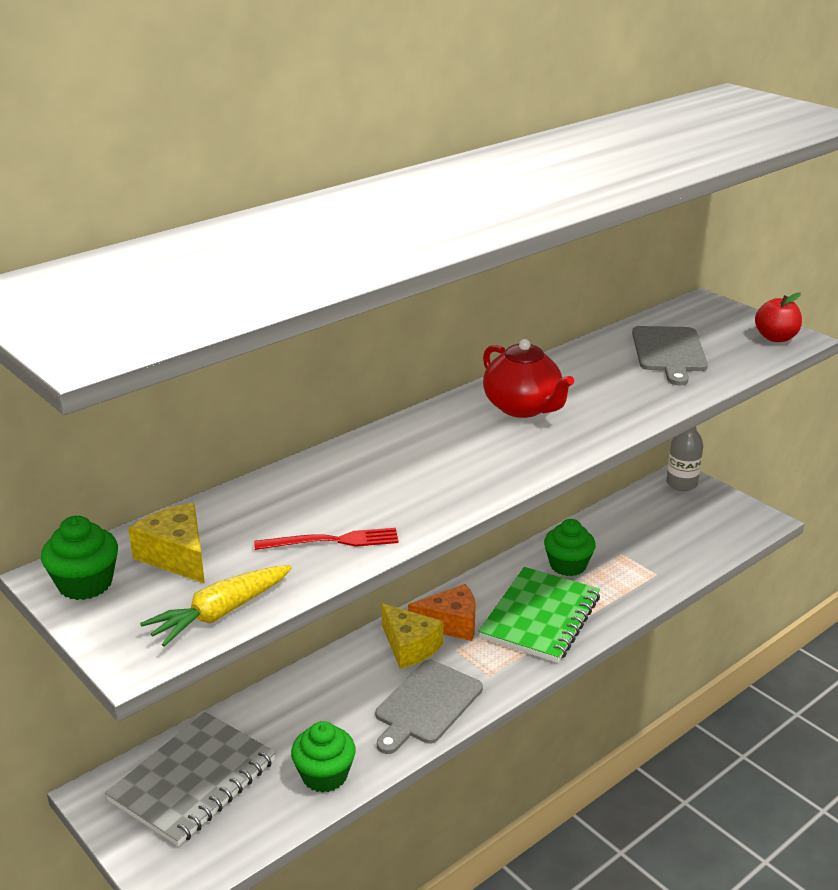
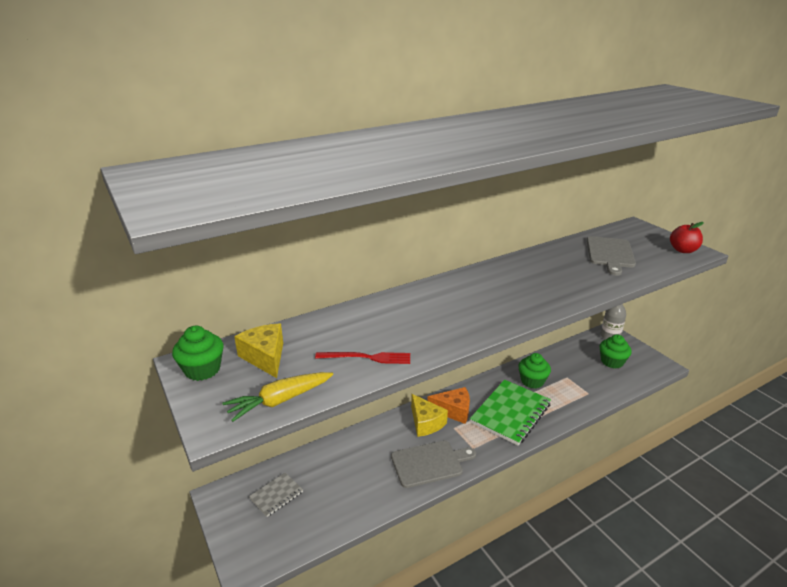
camera: 10 degrees right, 0 degrees up
(193, 781) = (276, 495): grey notebook -> grey notebook, size x0.50
(324, 775) = (357, 503): green cupcake -> green cupcake (612, 362)
(426, 705) = (429, 463): grey cutting board -> grey cutting board turned 150 degrees counterclockwise
(523, 408) = (509, 281): red teapot -> none

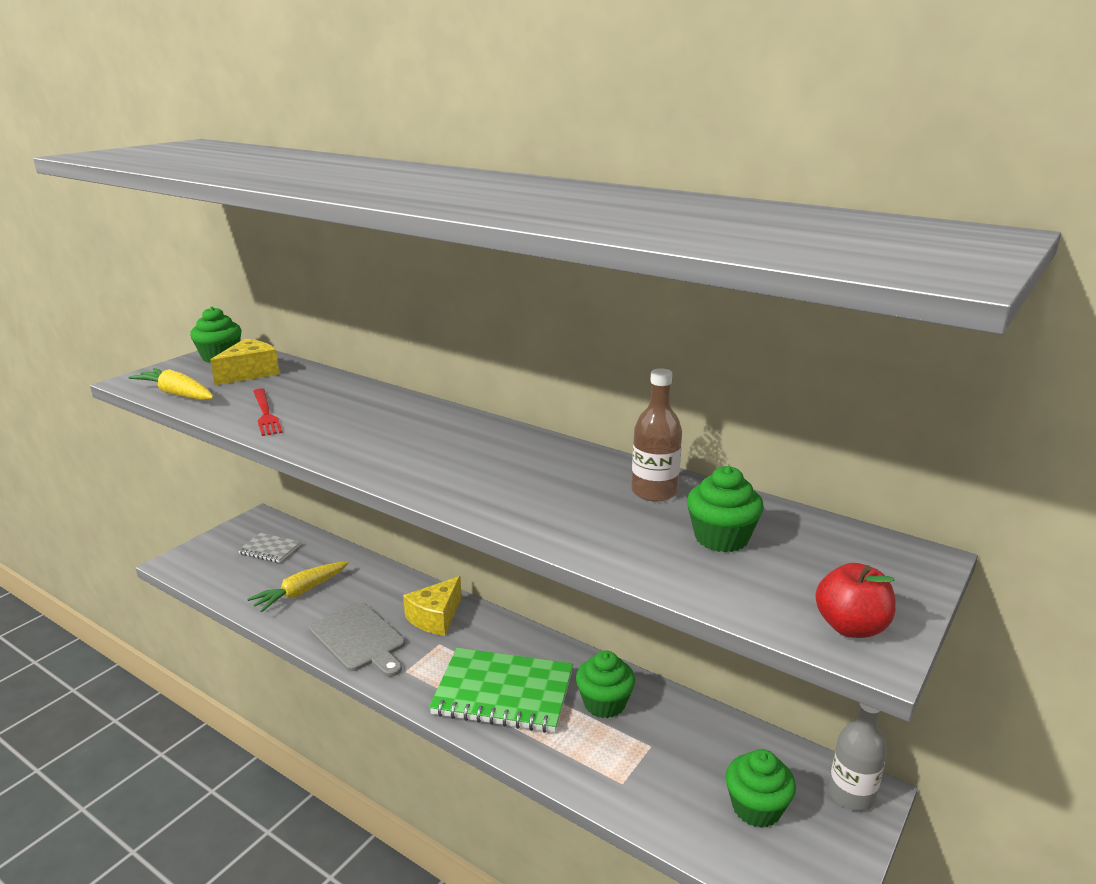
camera: 65 degrees right, 5 degrees down
(354, 485) = (300, 593): none -> yellow carrot
(453, 411) = (475, 635): orange cheese -> none
(560, 256) = (654, 492): none -> brown bottle
(610, 254) = (721, 538): grey cutting board -> green cupcake

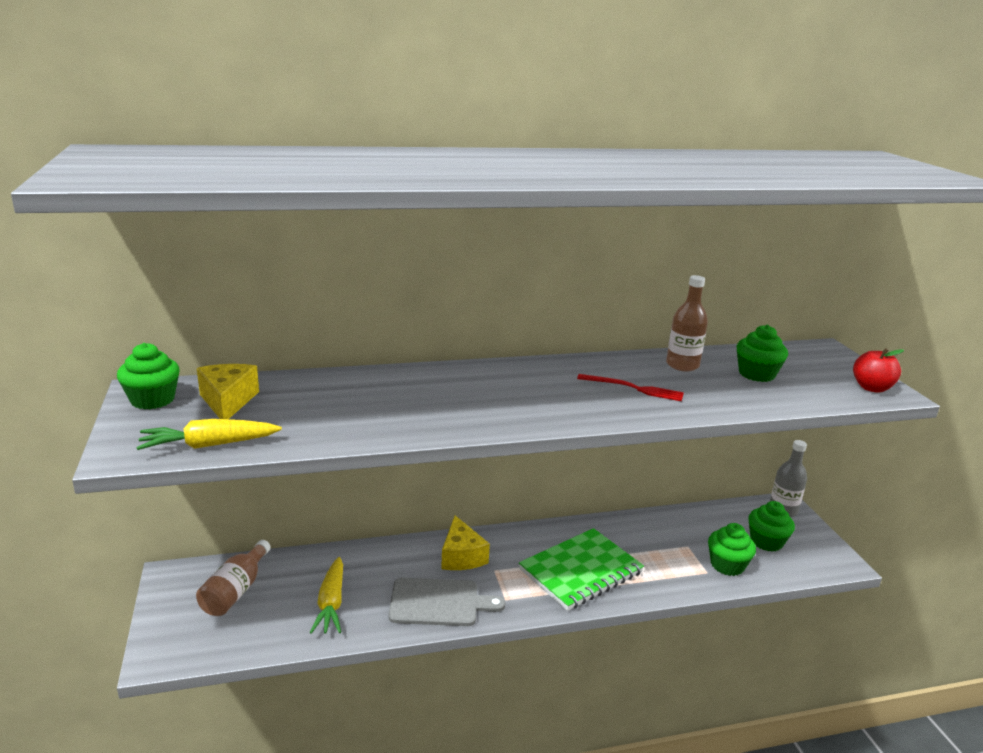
camera: 50 degrees left, 0 degrees up
(265, 414) = (341, 424): red fork -> red fork (634, 388)
(269, 549) = (235, 591): grey notebook -> brown bottle
(604, 703) = (634, 540): green cupcake -> green cupcake (727, 565)

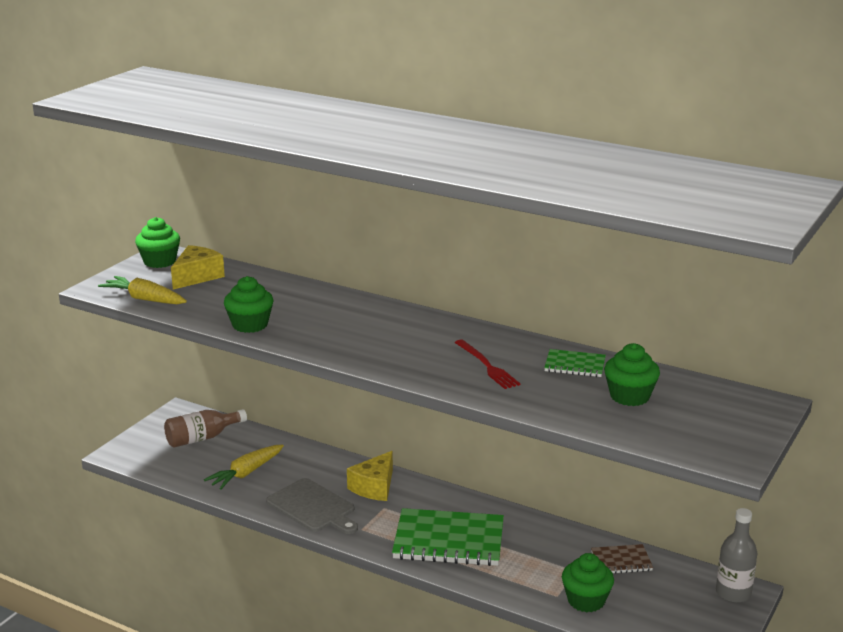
camera: 45 degrees right, 0 degrees up
(682, 365) = (575, 365): brown bottle -> green notebook
(700, 523) = (621, 561): none -> brown notebook
(766, 541) = (662, 605): green cupcake -> green cupcake (250, 325)
(871, 388) = (722, 449): red apple -> none

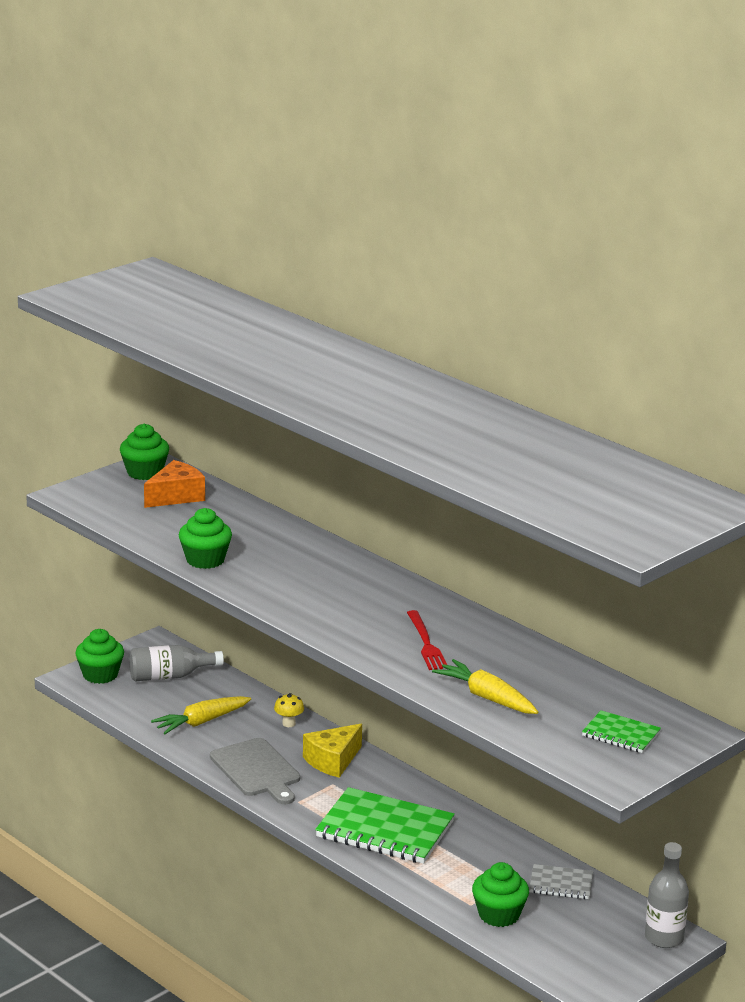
camera: 15 degrees right, 0 degrees up
(144, 299) = (110, 514): yellow carrot -> yellow carrot (486, 697)
(197, 277) = (176, 496): yellow cheese -> orange cheese
(201, 438) = (169, 676): brown bottle -> grey bottle
(322, 461) = (289, 723): none -> yellow mushroom
(575, 365) = (519, 657): green notebook -> green notebook (621, 734)
(621, 561) = (561, 884): brown notebook -> grey notebook
(629, 396) = (554, 699): green cupcake -> green cupcake (100, 675)

